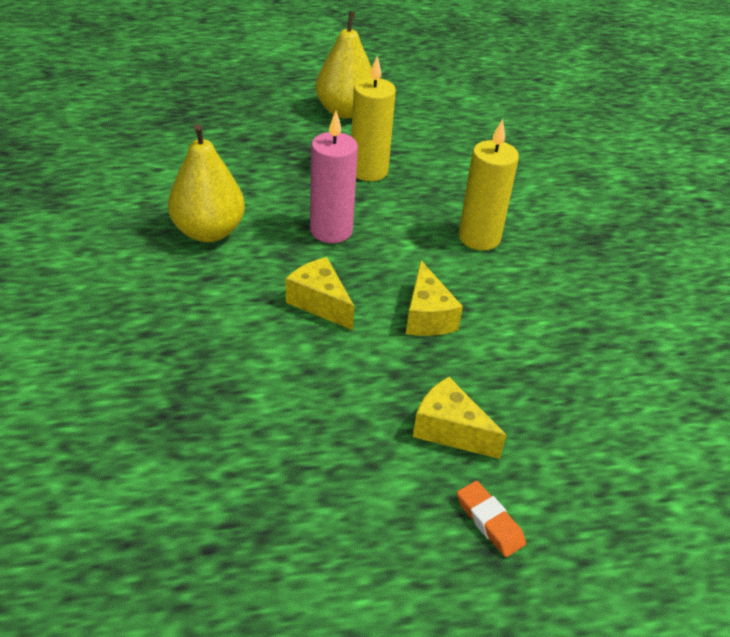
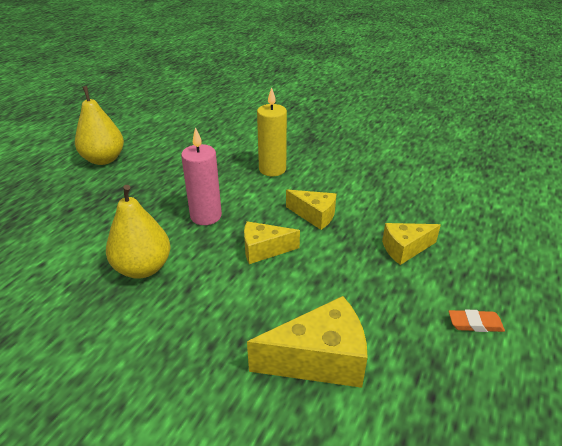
camera: 50 degrees left, 5 degrees down
(189, 425) = (319, 359): none -> yellow cheese
(368, 171) = (171, 177): yellow candle -> none
(489, 521) = (475, 266): orange eraser -> orange eraser (475, 324)

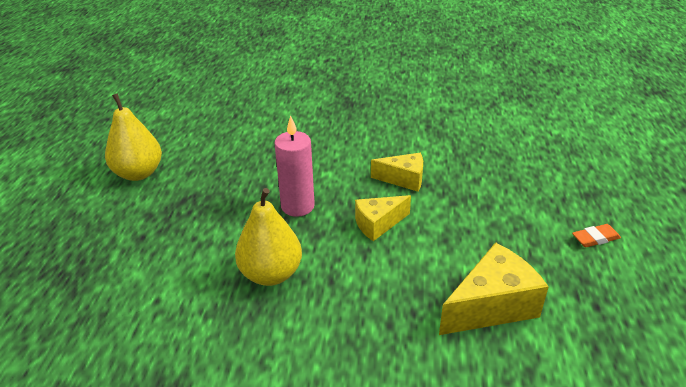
camera: 20 degrees left, 0 degrees up
(272, 169) = (332, 143): yellow candle -> none
(405, 249) = (503, 190): yellow cheese -> none

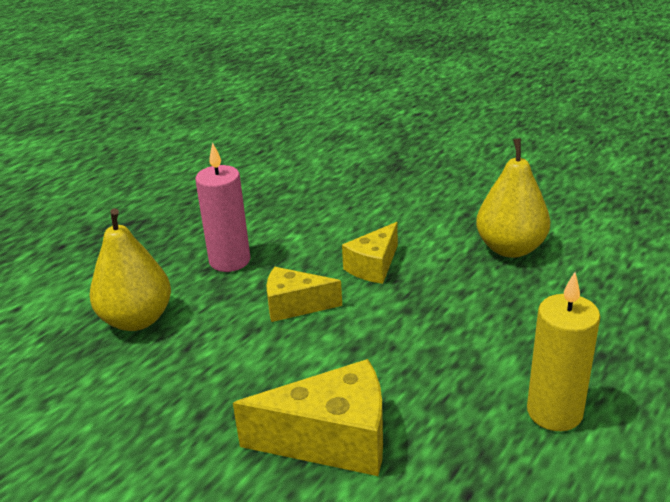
camera: 30 degrees right, 5 degrees down
(139, 173) = (115, 186): yellow pear -> yellow pear (510, 248)
(403, 179) = (373, 266): yellow cheese -> yellow cheese turned 90 degrees clockwise
(595, 238) = (554, 412): orange eraser -> yellow candle

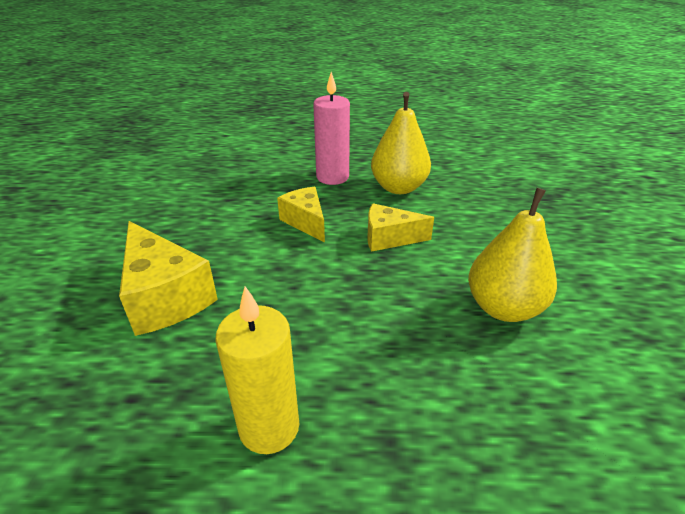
camera: 55 degrees right, 5 degrees up
(137, 320) = (242, 172): yellow pear -> yellow pear (398, 187)

